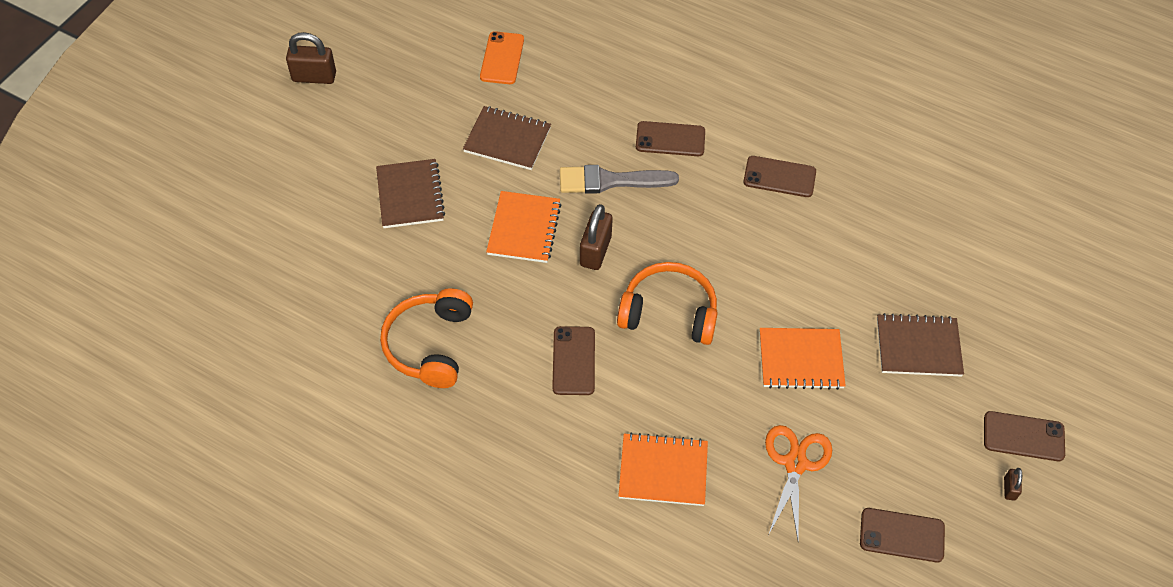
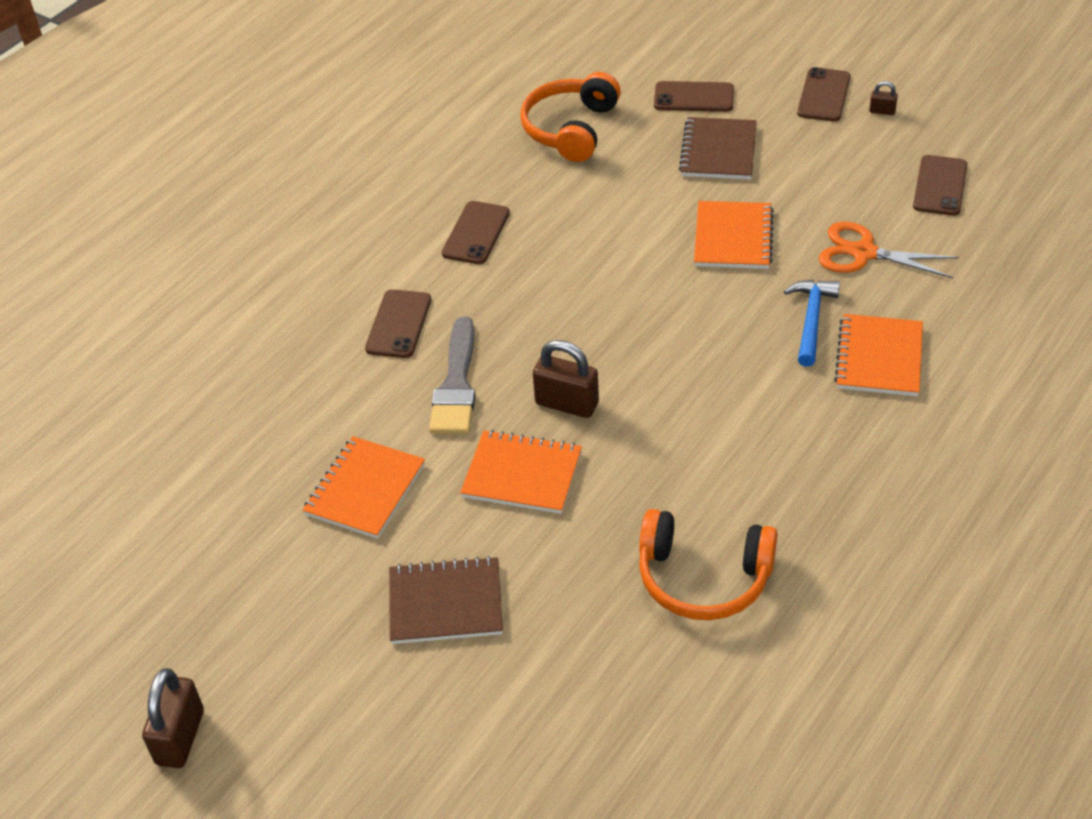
camera: 80 degrees left, 10 degrees down
(502, 58) = (210, 493): orange phone -> none
(507, 140) = (365, 489): brown notebook -> orange notebook
(574, 361) = (731, 430): brown phone -> brown phone (693, 97)
(669, 312) = (664, 340): orange headphones -> orange headphones (571, 129)
(703, 419) = (811, 320): none -> blue hammer

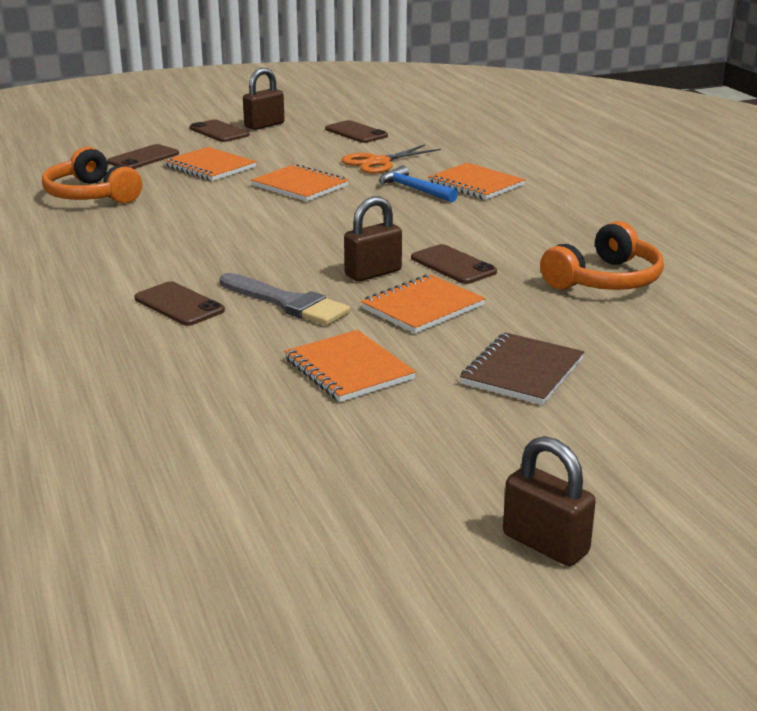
camera: 60 degrees left, 20 degrees down
(476, 233) = (133, 251): brown phone -> brown phone (453, 265)
(718, 151) = (210, 167): brown notebook -> orange notebook
(882, 111) = (264, 125): brown padlock -> brown padlock, size x2.04

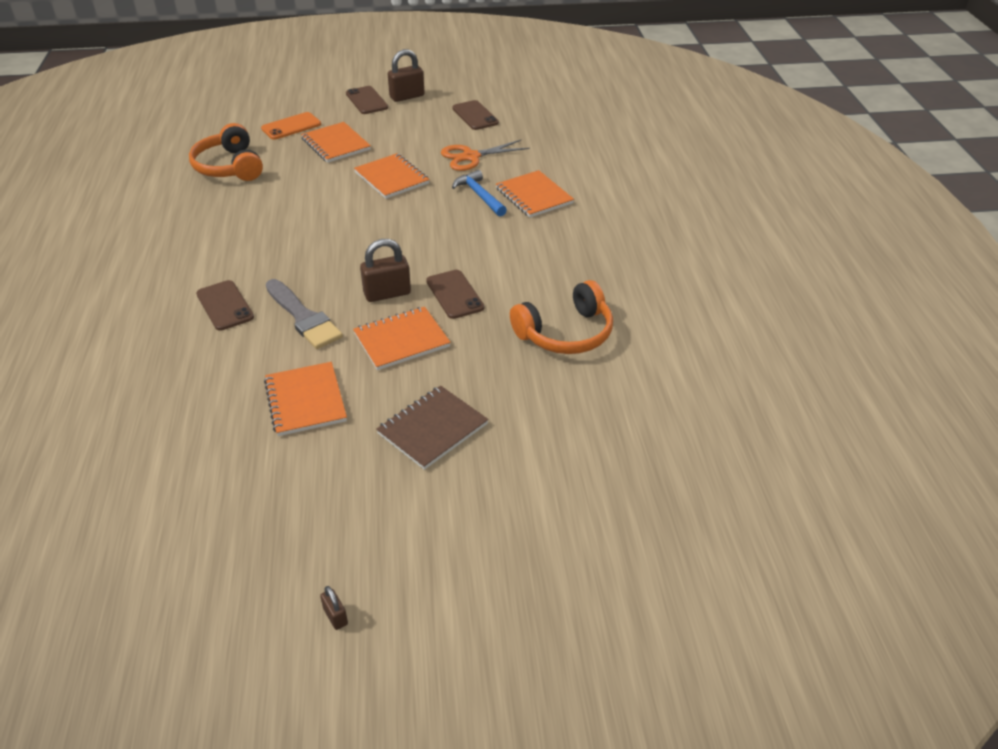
camera: 15 degrees right, 15 degrees up
(143, 158) = (291, 126): brown phone -> orange phone
(545, 544) = (335, 616): brown padlock -> brown padlock, size x0.49

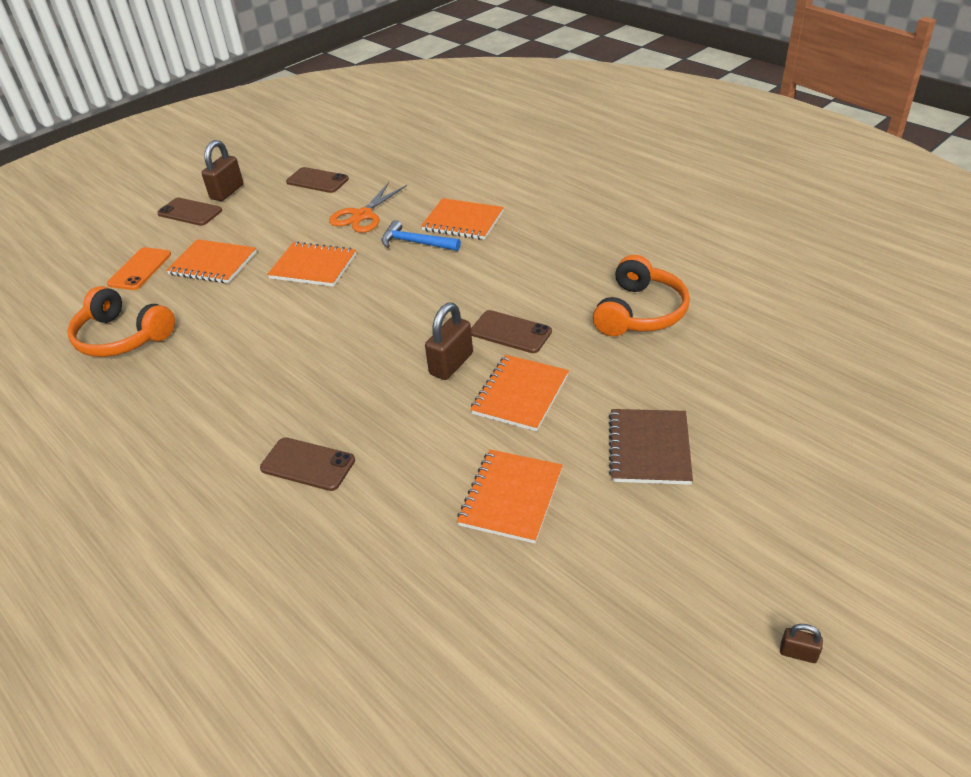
camera: 35 degrees left, 0 degrees up
(303, 317) = (403, 428): grey brush -> none
(305, 401) = (511, 497): orange notebook -> orange notebook turned 75 degrees clockwise

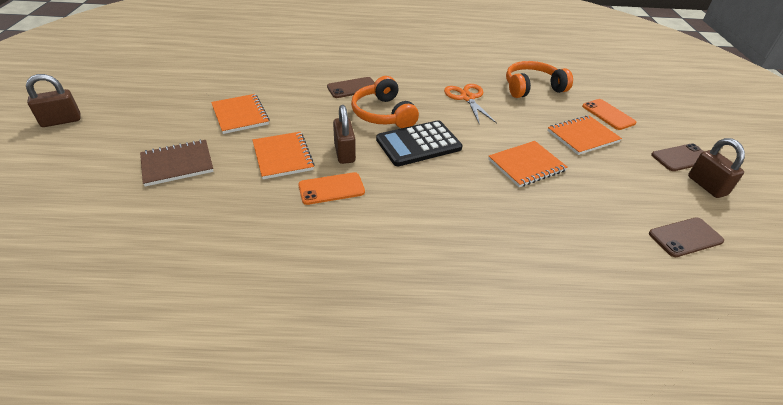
camera: 130 degrees right, 0 degrees up
(362, 215) = (581, 223): orange scissors -> orange scissors (467, 98)
(365, 335) = (418, 144): none -> black calculator
(416, 243) = (498, 221): blue hammer -> none
(463, 221) = (500, 267): orange notebook -> none
(510, 332) = (331, 189): brown phone -> orange phone
(640, 312) = (246, 254): orange headphones -> orange headphones (383, 114)
(649, 448) = (177, 164): brown notebook -> brown notebook turned 75 degrees counterclockwise
(798, 653) = (61, 121): brown padlock -> brown padlock, size x2.04

